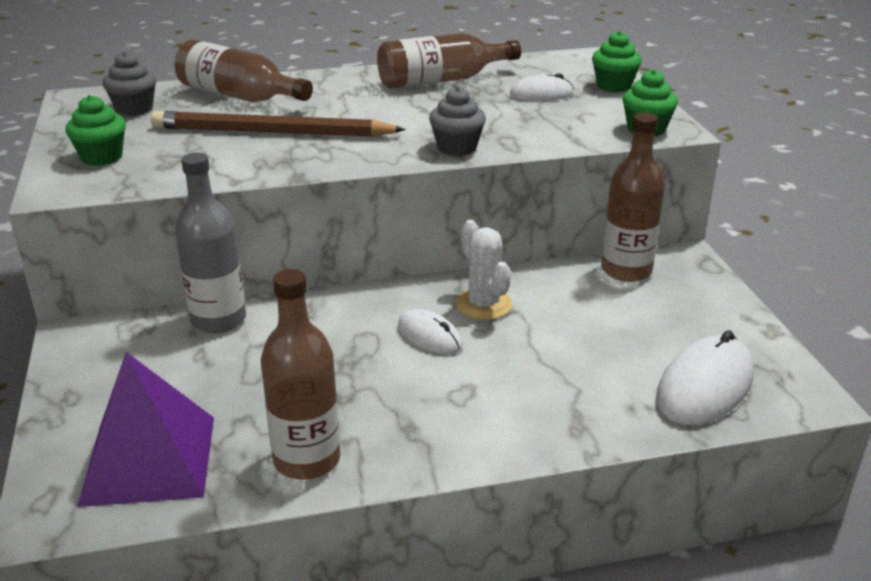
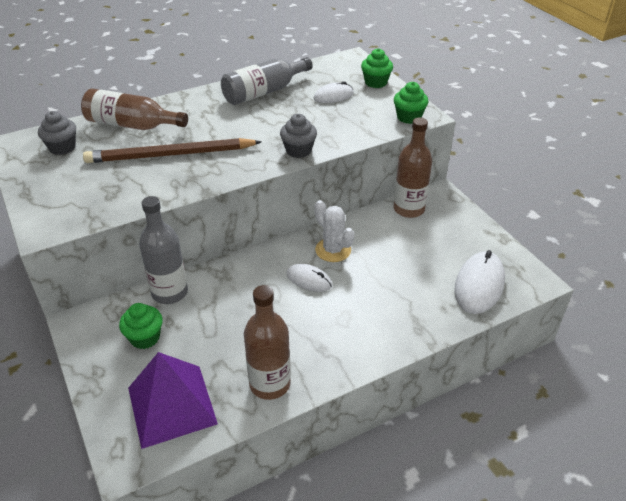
camera: 15 degrees left, 10 degrees up
(102, 157) = (61, 195): green cupcake -> green cupcake (145, 338)
(441, 80) = (264, 92): brown bottle -> grey bottle

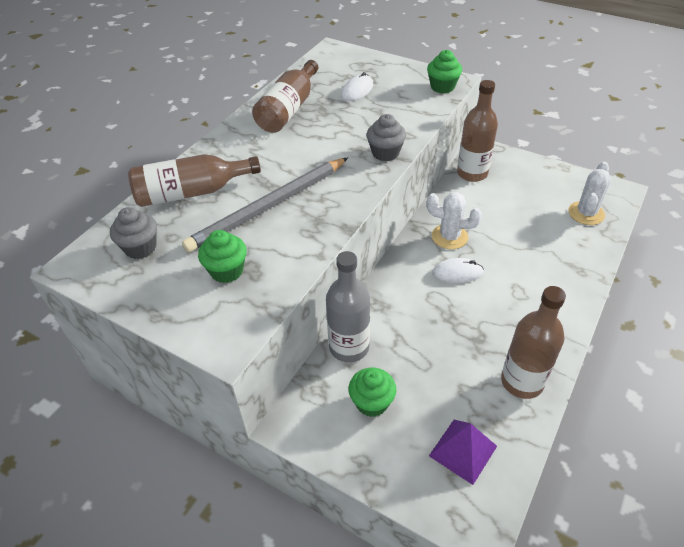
camera: 30 degrees left, 5 degrees up
(170, 155) = (269, 207): brown pencil -> grey pencil
(171, 405) = (462, 451): purple pyramid -> purple pyramid, size x0.62
(264, 92) = (288, 109): grey bottle -> brown bottle
(376, 82) = (379, 65): green cupcake -> green cupcake (227, 271)
(479, 285) = (586, 213): white mouse -> white cactus

